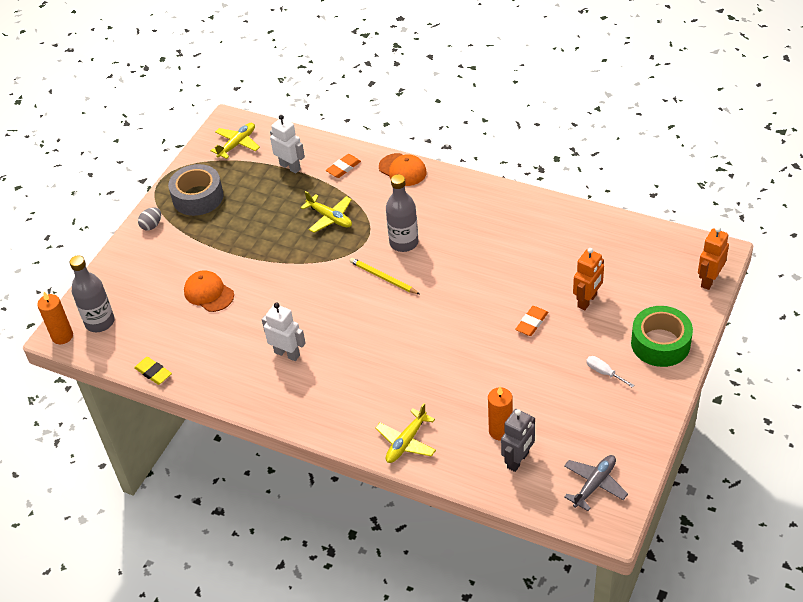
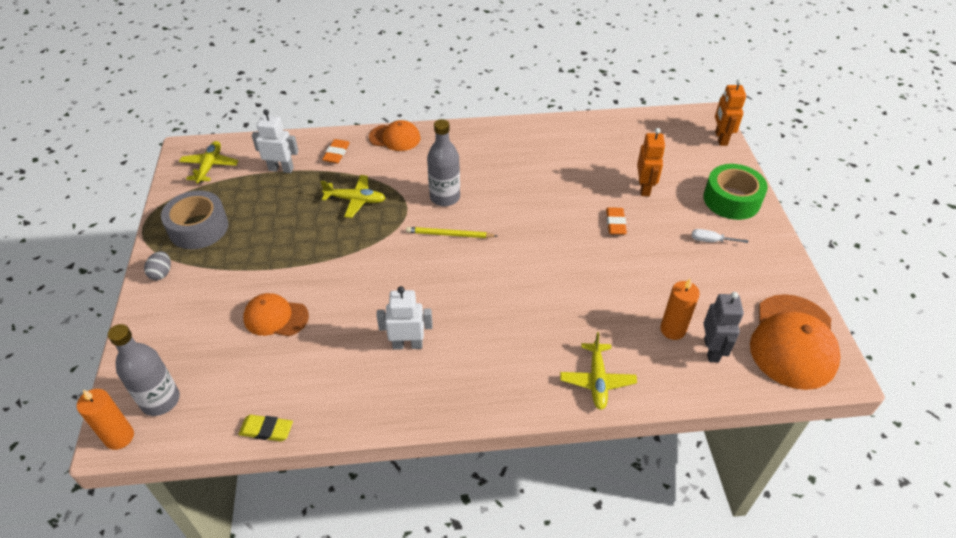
camera: 35 degrees left, 0 degrees up
(594, 484) = (793, 341): grey plane -> orange cap

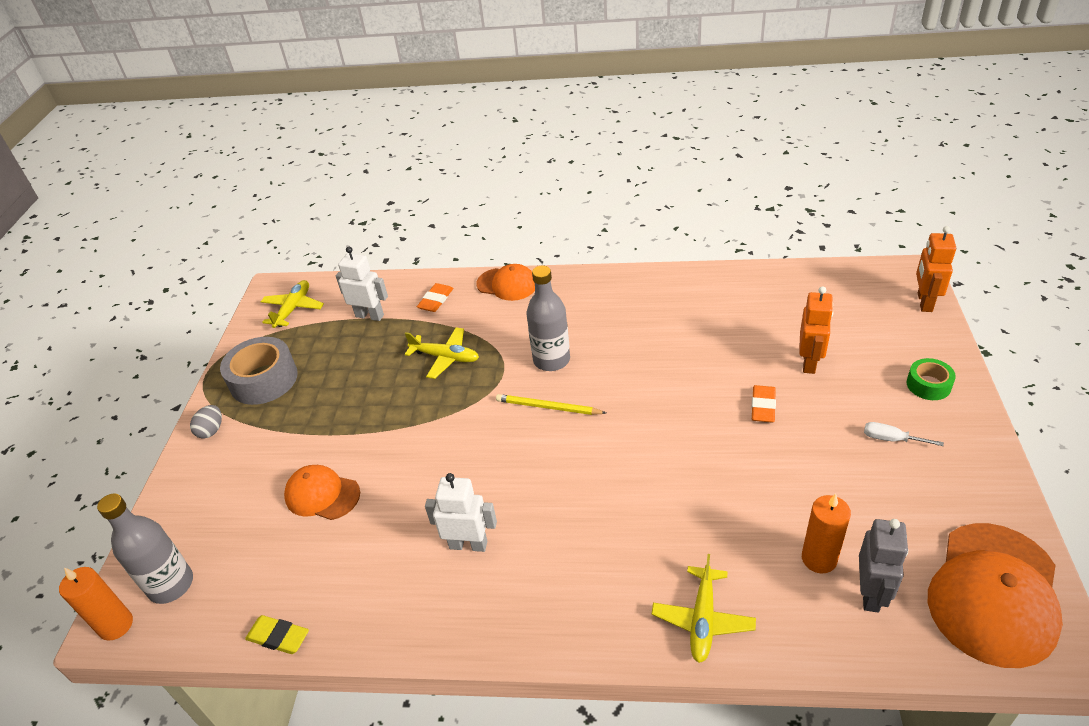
camera: 15 degrees right, 5 degrees down
(731, 200) = (928, 385): green tape -> green tape, size x0.55

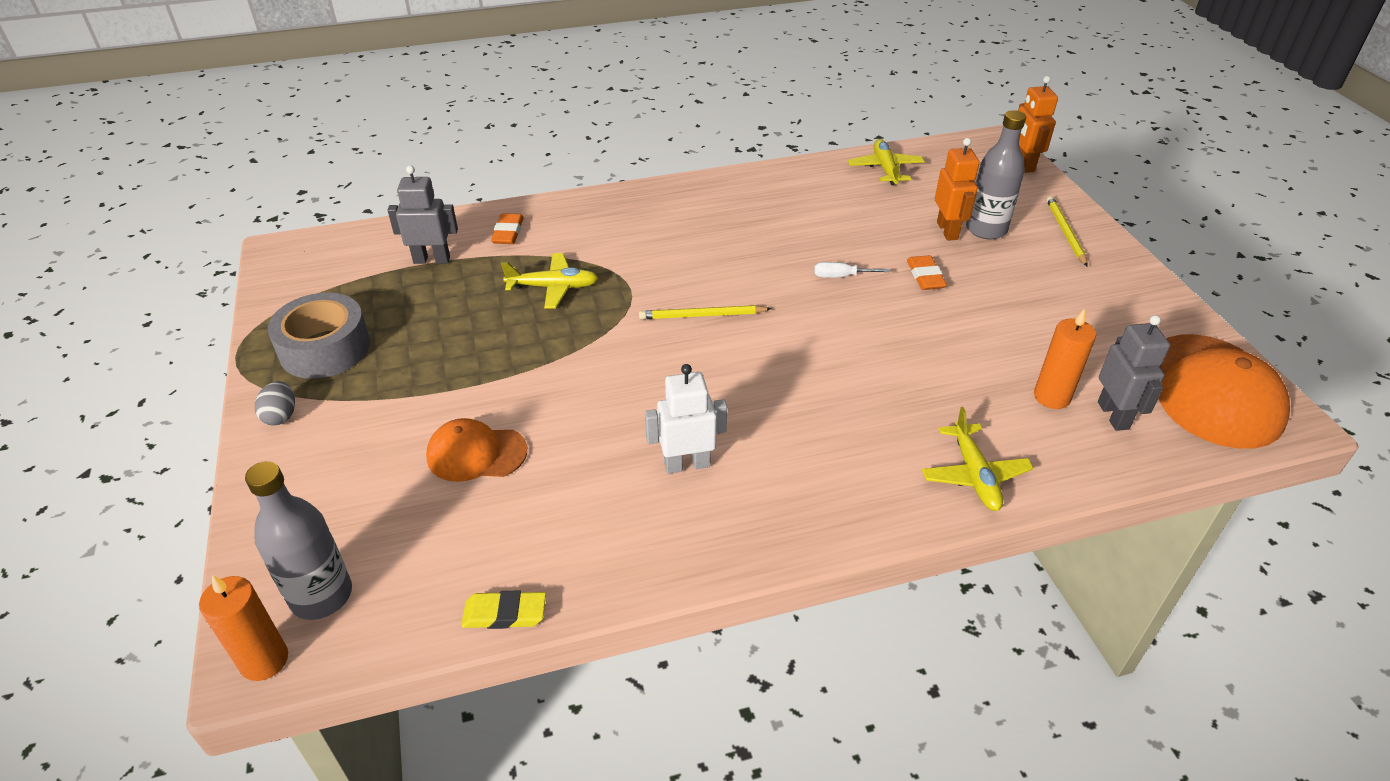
camera: 25 degrees left, 0 degrees up
(293, 309) = (323, 267): yellow plane -> yellow plane (885, 169)
(370, 315) = (432, 260): white robot -> grey robot
(507, 284) = (586, 205): orange cap -> none
(551, 360) = (680, 270): grey bottle -> grey bottle (986, 229)
(891, 439) = (1058, 283): white screwdriver -> white screwdriver (841, 276)
(928, 385) = (1065, 232): green tape -> yellow pencil

